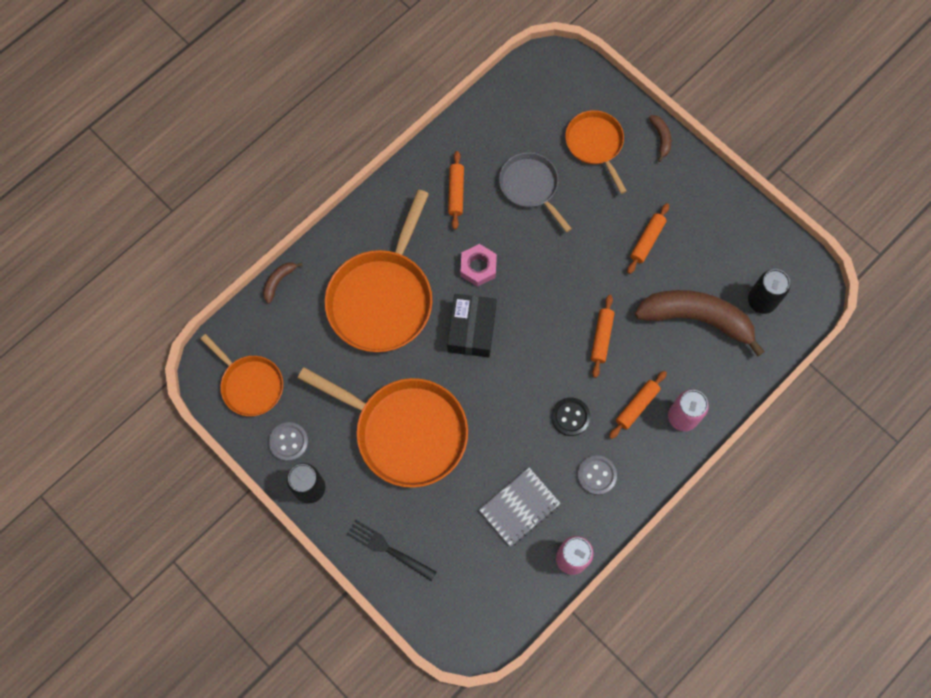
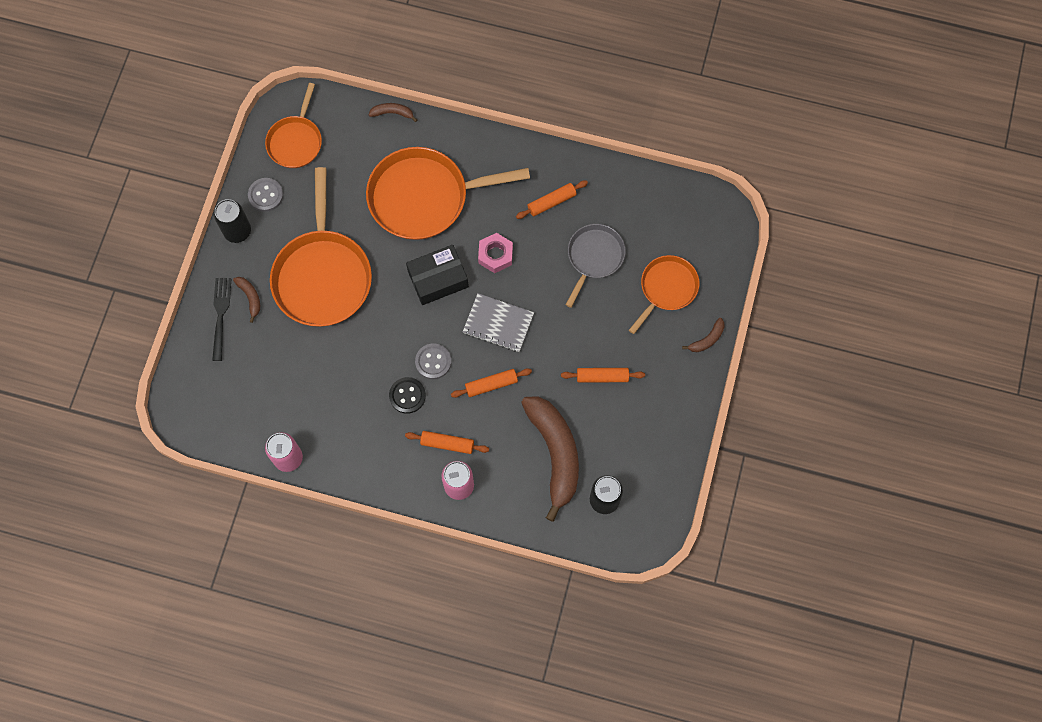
camera: 60 degrees right, 0 degrees up
(387, 511) = (250, 297): none -> brown banana
(519, 507) = (308, 395): grey notebook -> grey notebook (498, 323)
(596, 475) = (369, 442): grey button -> grey button (433, 362)

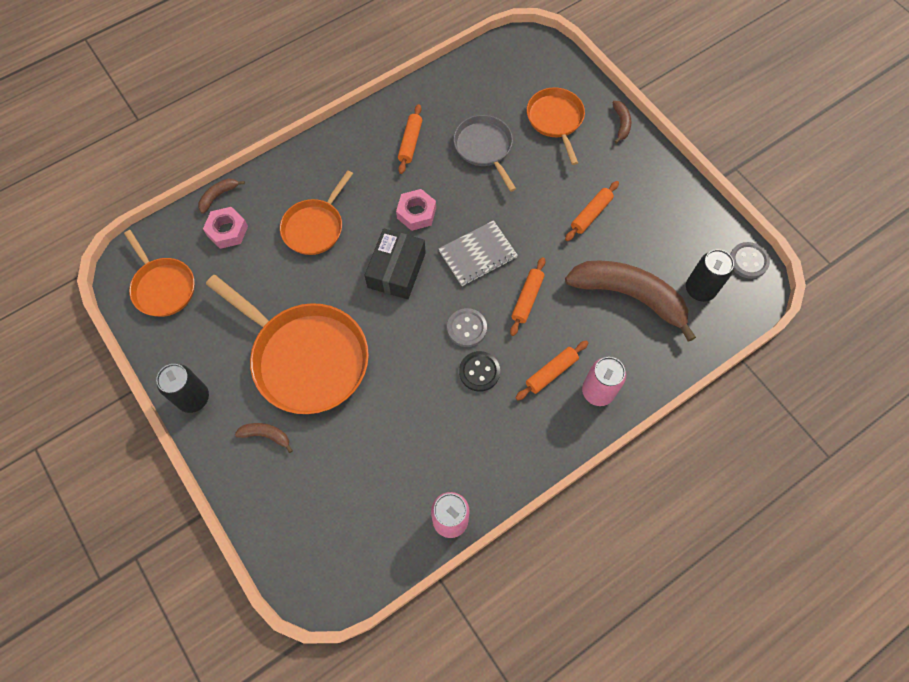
camera: 50 degrees left, 5 degrees down
(221, 316) = (258, 475): black fork -> none
(266, 195) = (185, 348): grey button -> grey button (748, 261)
(371, 143) = (227, 231): none -> pink nut
(424, 197) = (315, 227): orange pan -> orange pan, size x0.57

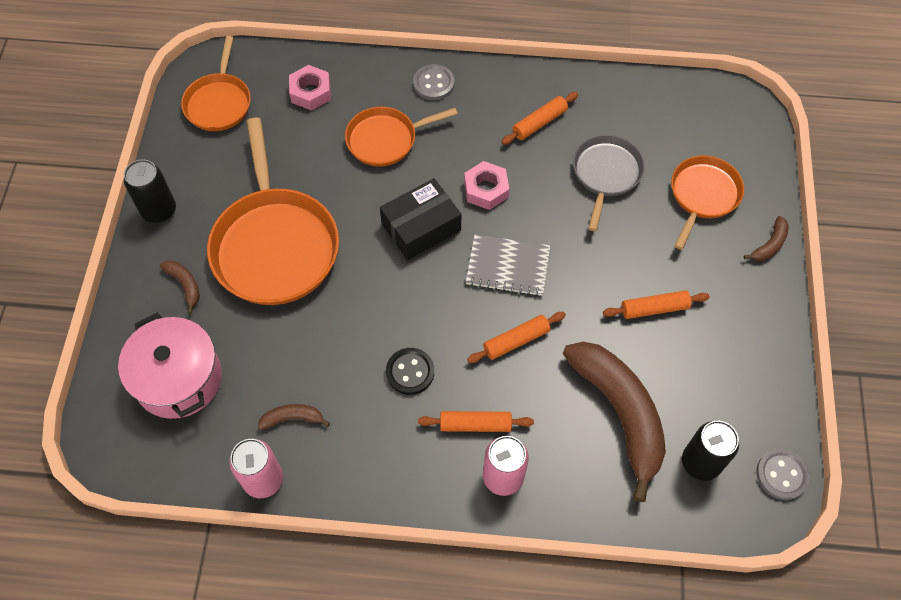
camera: 40 degrees right, 5 degrees down
(218, 196) = (330, 58): brown banana -> brown banana (293, 418)
(326, 503) = (179, 378): none -> pink pot
(466, 328) = (435, 325): grey button -> grey button (433, 83)

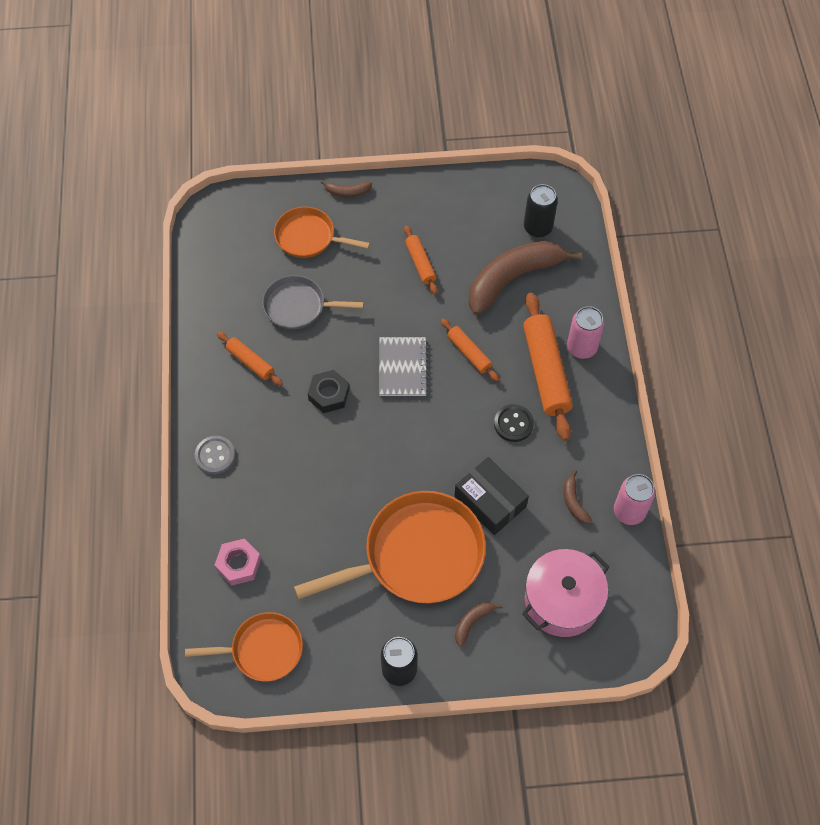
camera: 100 degrees left, 0 degrees up
(385, 139) = (286, 485): orange pan -> none
(421, 227) = (376, 439): black box -> black box (490, 501)
(475, 424) = (545, 371): orange rolling pin -> orange rolling pin, size x1.87
(486, 189) = (329, 394): pink nut -> black nut
(769, 244) = (348, 192): brown banana -> brown banana turned 150 degrees clockwise
(782, 475) = (534, 181): grey button -> none

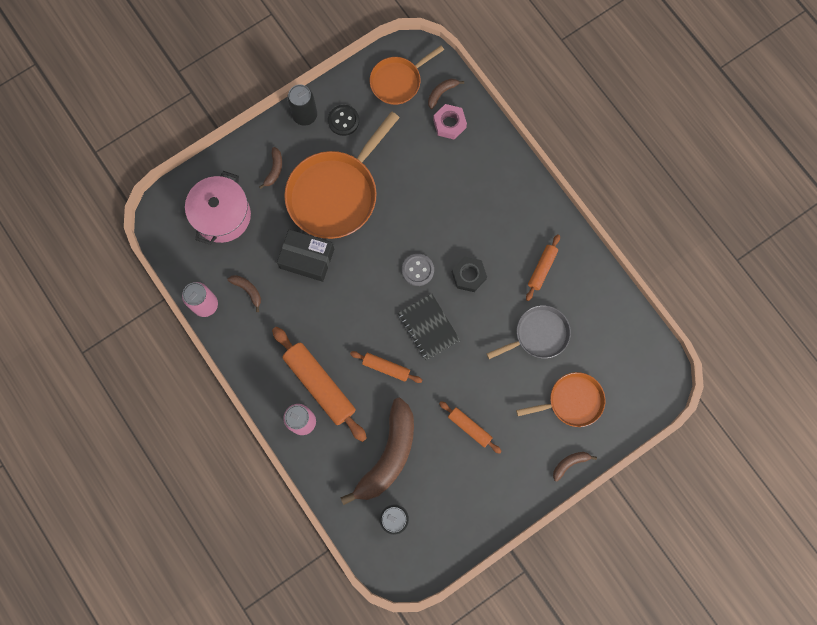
camera: 150 degrees right, 15 degrees up
(215, 455) = (517, 186): grey button -> grey button (417, 270)
(222, 606) = (441, 93): none -> brown banana
(250, 362) = (542, 269): orange rolling pin -> orange rolling pin turned 75 degrees counterclockwise
(402, 368) = (428, 327): grey notebook -> black notebook
(513, 424) = (321, 327): black button -> black button (343, 121)

